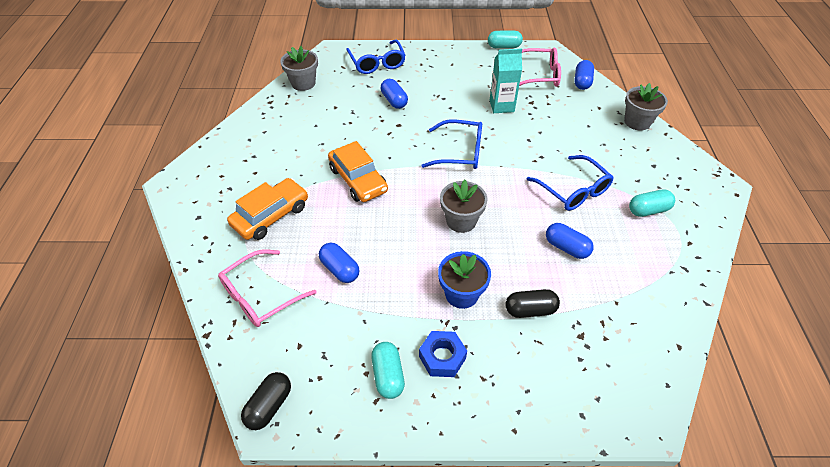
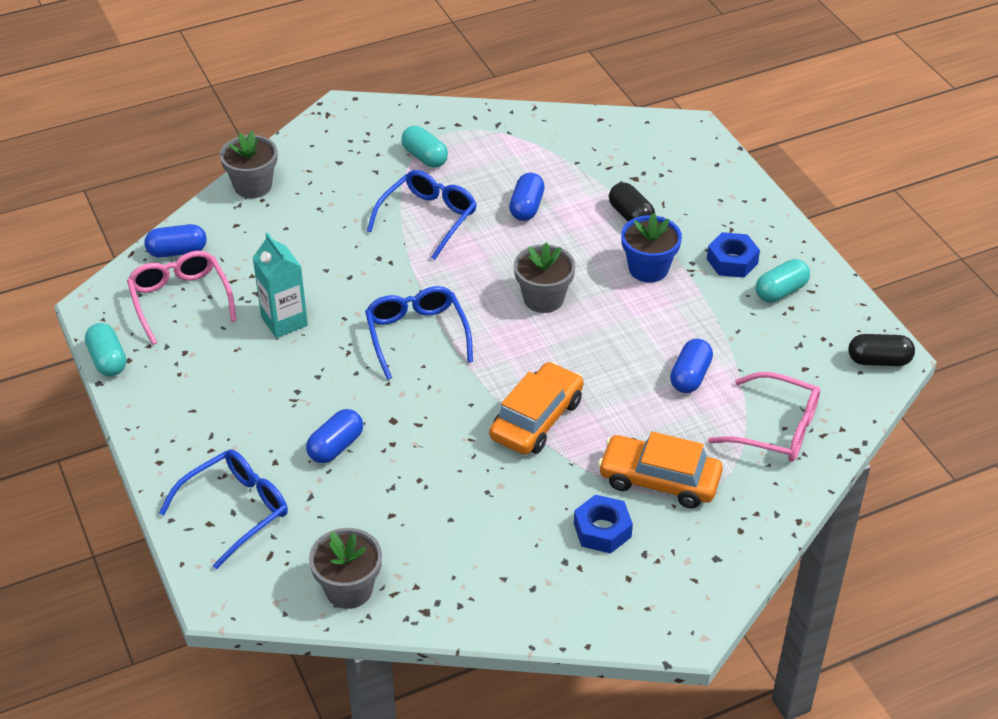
camera: 115 degrees left, 5 degrees down
(259, 177) = (602, 530): none -> blue nut

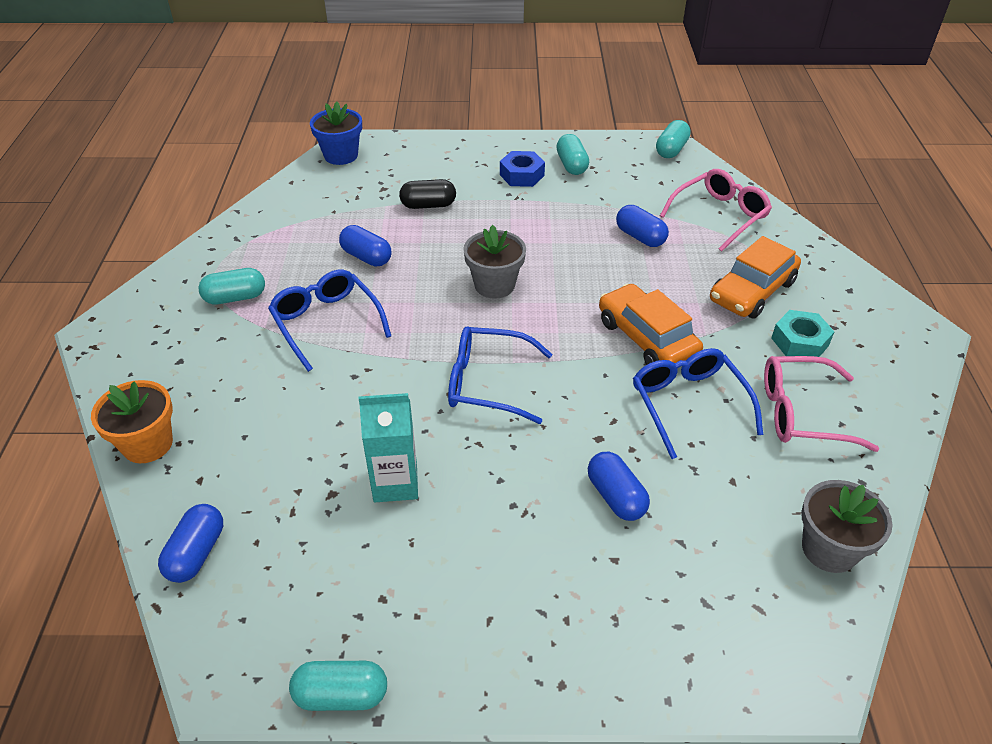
camera: 65 degrees left, 0 degrees up
(180, 300) = (286, 576): pink glasses -> pink glasses (801, 413)
(236, 510) = (677, 621): blue glasses -> blue glasses (688, 403)
(253, 186) = (147, 444): grey flower pot -> orange flower pot
(602, 530) = (799, 342): blue nut -> turquoise nut
(648, 269) = (499, 217): blue flower pot -> blue flower pot (341, 155)
(879, 361) = (671, 150): black capsule -> turquoise capsule

